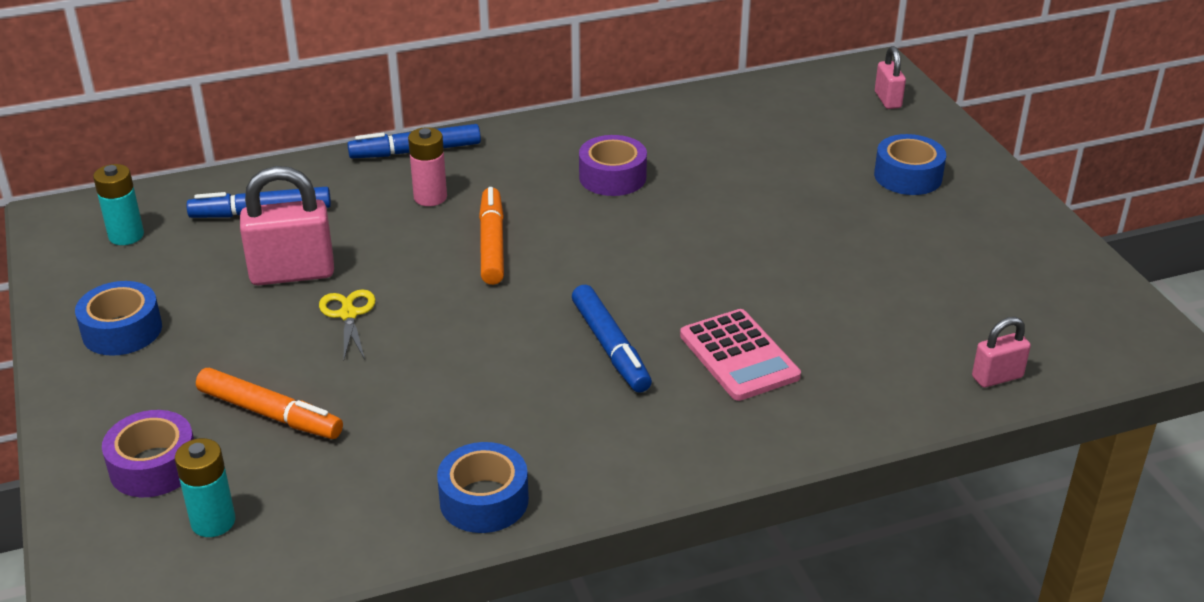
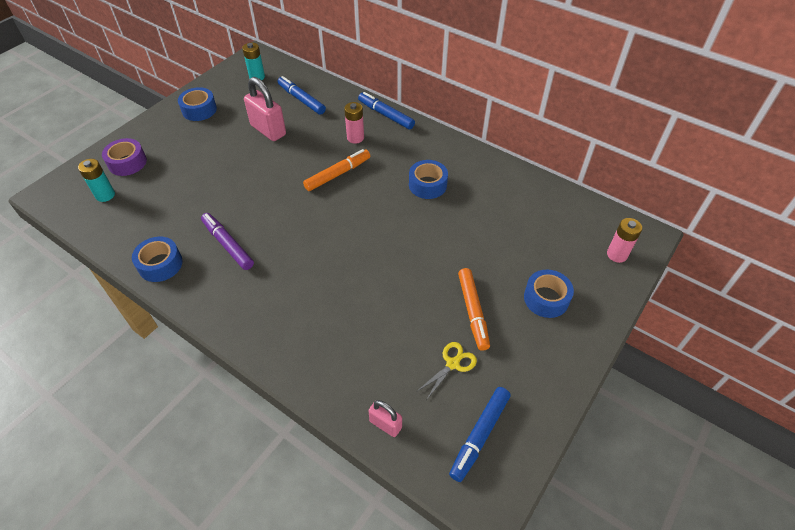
camera: 55 degrees right, 15 degrees up
(270, 413) = (176, 174): orange marker -> orange marker (473, 311)
(348, 314) = (253, 160): yellow scissors -> yellow scissors (452, 364)
(521, 408) = (227, 245): none -> purple marker
(611, 347) = (292, 252): blue marker -> blue marker (480, 435)
(612, 177) = (427, 185): purple tape -> blue tape
(739, 356) = (320, 302): pink calculator -> none
(887, 100) = (617, 254): pink padlock -> pink battery

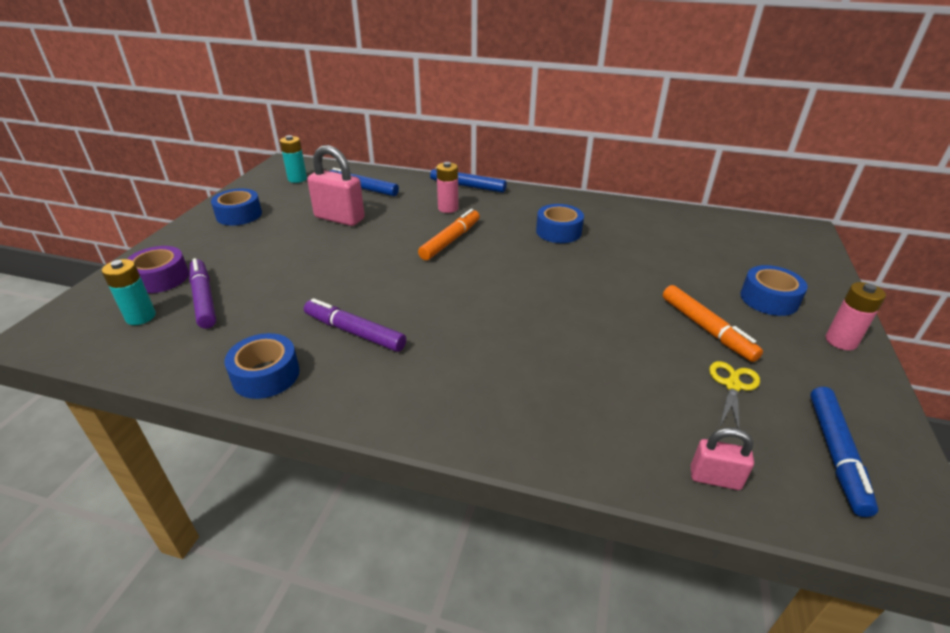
camera: 20 degrees left, 15 degrees down
(147, 189) = (204, 299): none -> purple marker
(617, 254) = (796, 249): pink battery -> pink battery (841, 341)

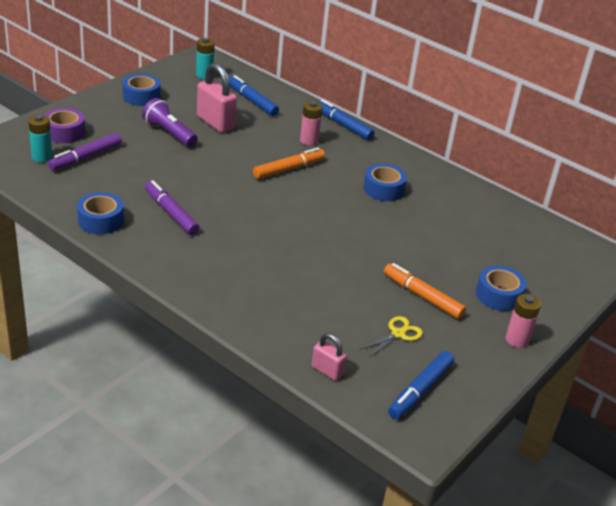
camera: 20 degrees right, 0 degrees up
(204, 299) = (86, 157): purple marker -> purple marker turned 135 degrees counterclockwise
(294, 242) = (169, 133): none -> purple flashlight
(706, 329) = (422, 296): orange marker -> orange marker turned 135 degrees clockwise

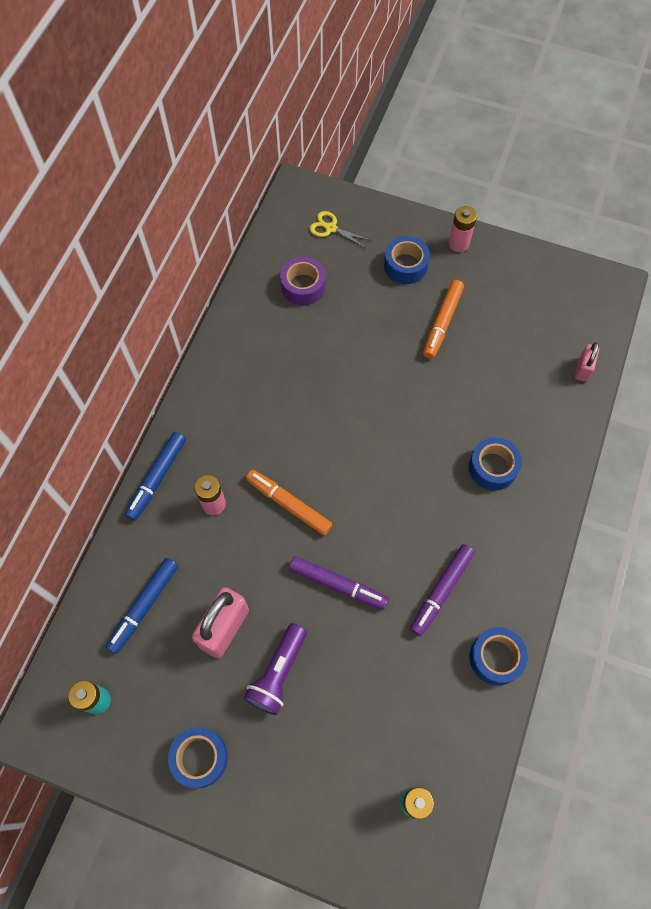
camera: 105 degrees left, 30 degrees up
(64, 132) = (343, 808): purple tape -> purple tape (303, 286)
(86, 157) = (385, 746): purple marker -> purple marker (338, 585)
(383, 189) = (280, 398): blue tape -> blue tape (492, 467)
(398, 334) = (505, 329): yellow scissors -> yellow scissors (331, 228)
(420, 390) = (562, 298): blue marker -> none

